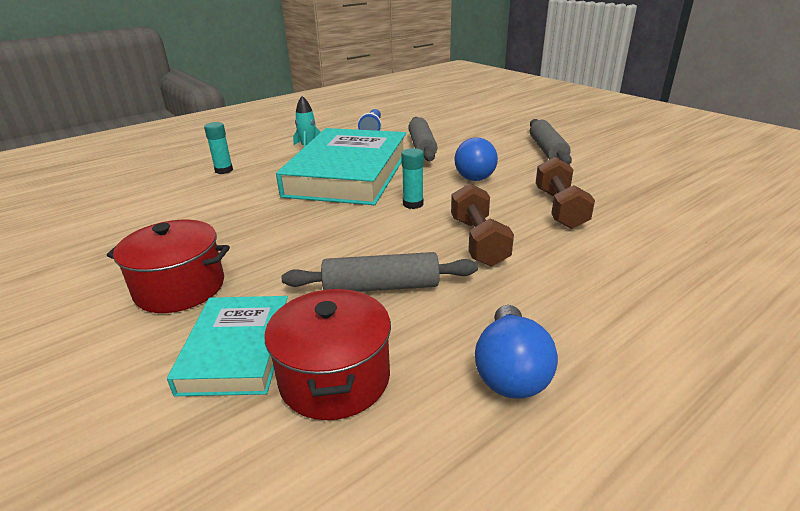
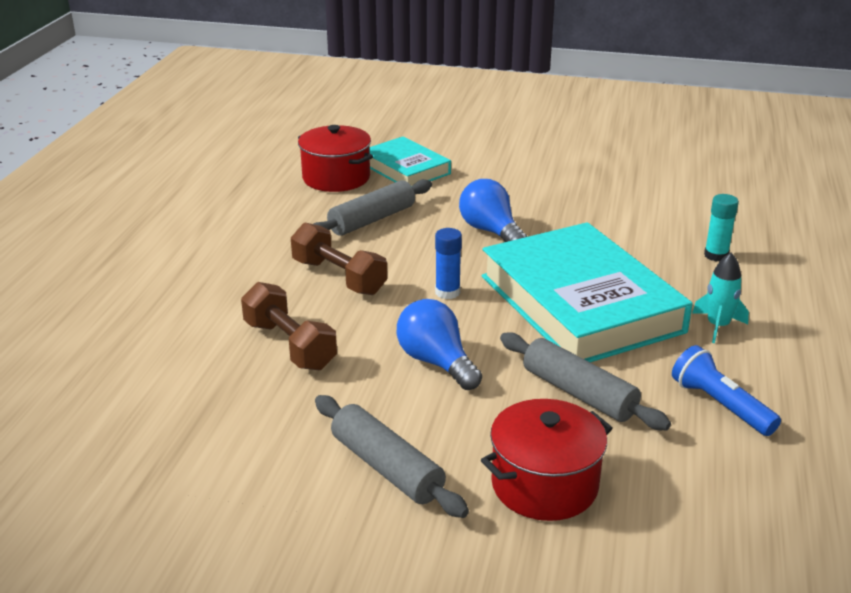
camera: 140 degrees right, 0 degrees up
(180, 288) = (500, 175): red pot -> red pot (544, 485)
(413, 204) = (447, 292): turquoise glue stick -> blue glue stick
(510, 371) = (244, 210): blue light bulb -> blue light bulb (490, 231)

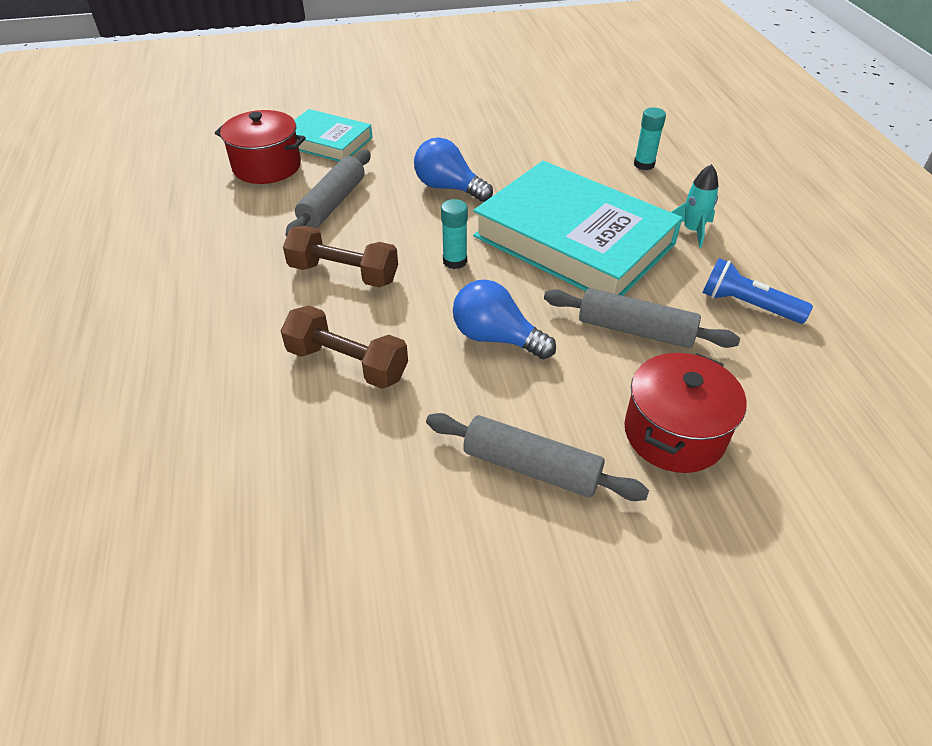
camera: 25 degrees left, 15 degrees up
(447, 292) = (455, 261): blue glue stick -> turquoise glue stick

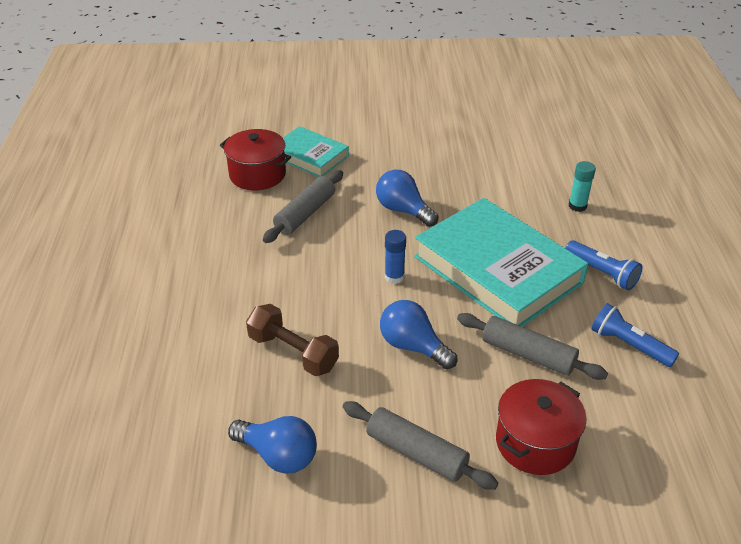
camera: 10 degrees right, 5 degrees down
(344, 273) = (303, 277): brown dumbbell -> none
(352, 497) = (278, 455): none -> blue light bulb
(455, 261) = (394, 277): turquoise glue stick -> blue glue stick
(692, 231) = (602, 273): turquoise rocket -> blue flashlight

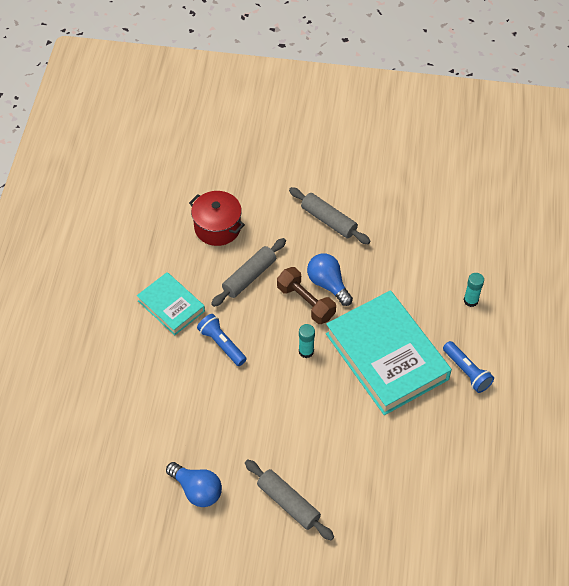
camera: 10 degrees right, 15 degrees up
(293, 352) = (219, 409): brown dumbbell -> brown dumbbell (305, 302)
(310, 156) = (264, 212): turquoise book -> turquoise book (171, 306)
(394, 277) = (306, 351): blue glue stick -> turquoise glue stick
(413, 346) = (305, 417): blue light bulb -> none
(528, 354) = (386, 437): grey rolling pin -> grey rolling pin (328, 220)
(535, 443) = (370, 509): red pot -> none
(629, 345) = (463, 441): blue flashlight -> blue flashlight (222, 344)

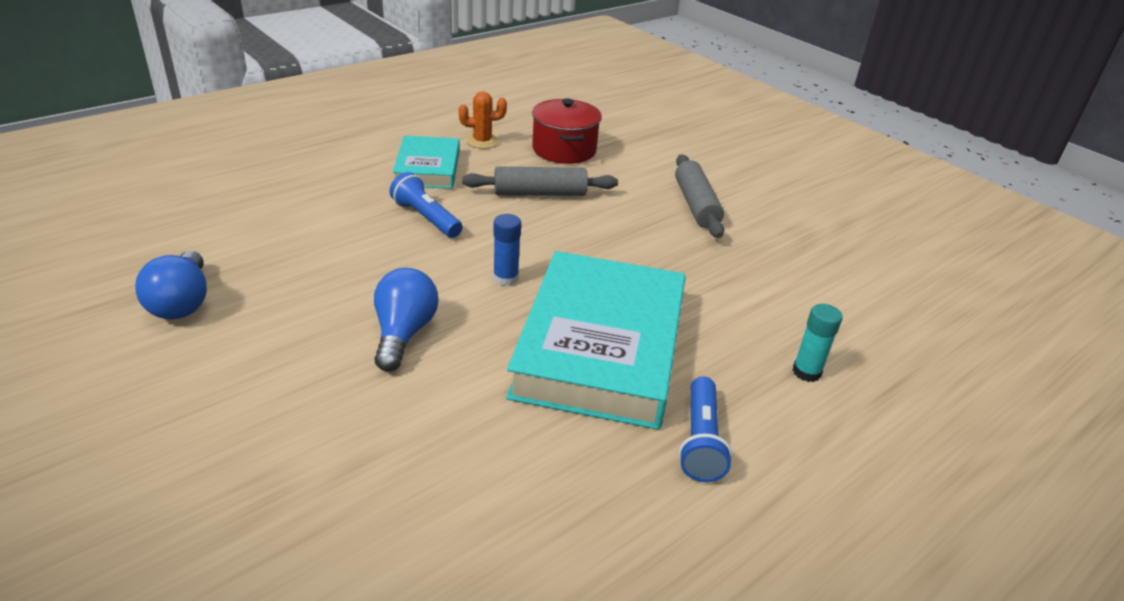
camera: 40 degrees right, 20 degrees down
(168, 257) = (482, 141): none -> orange cactus
(222, 344) = (426, 218): blue flashlight -> blue flashlight turned 45 degrees counterclockwise
(288, 503) = (241, 392): grey rolling pin -> none
(305, 302) = (570, 243): brown dumbbell -> none
(306, 351) = (505, 278): turquoise glue stick -> blue glue stick
(328, 284) = (620, 246): blue light bulb -> blue light bulb (404, 333)

